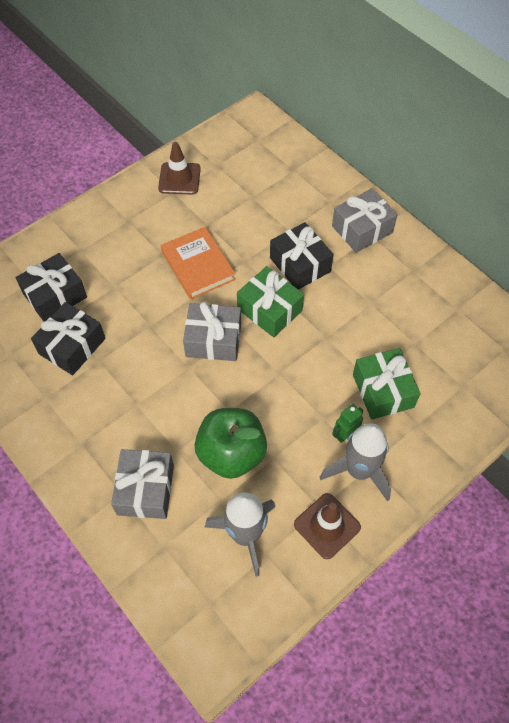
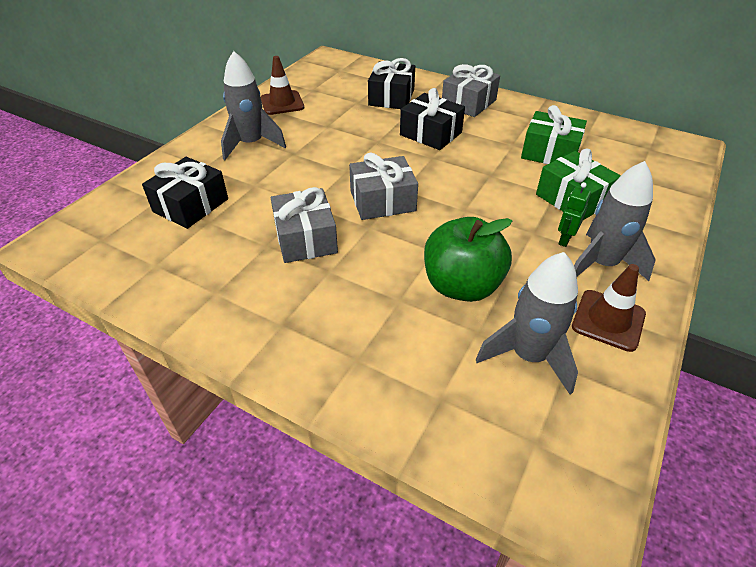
camera: 20 degrees left, 15 degrees down
(72, 346) = (229, 240): black gift -> black gift (391, 97)
(130, 232) = (251, 144): none -> grey rocket
(145, 490) = (384, 347): grey gift -> grey gift (305, 238)
(198, 265) = (334, 153): orange book -> none
(269, 310) = (424, 168): green gift -> green gift (550, 152)

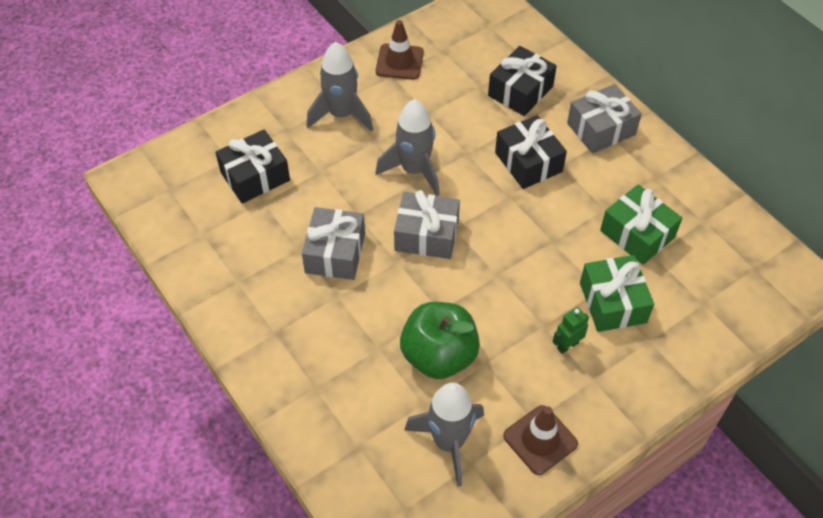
camera: 25 degrees right, 10 degrees up
(601, 264) = (580, 385): grey rocket -> grey rocket (414, 170)

